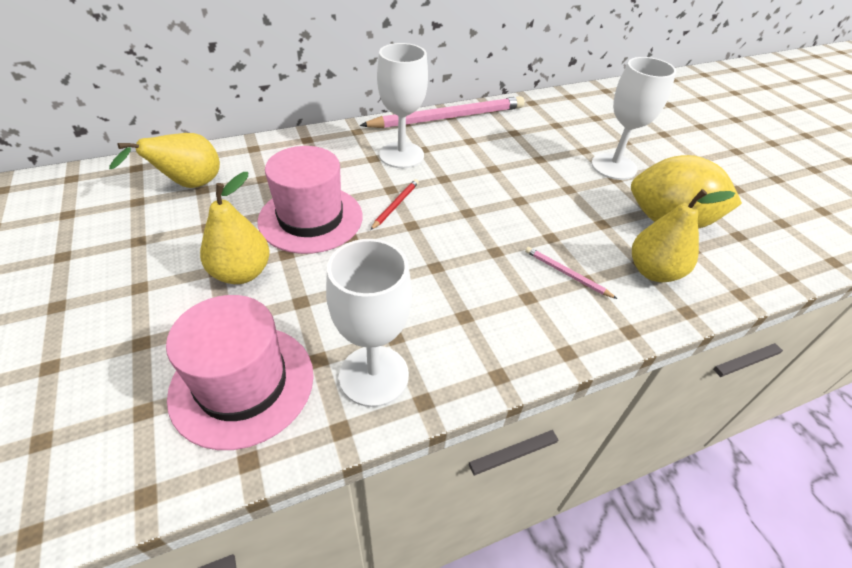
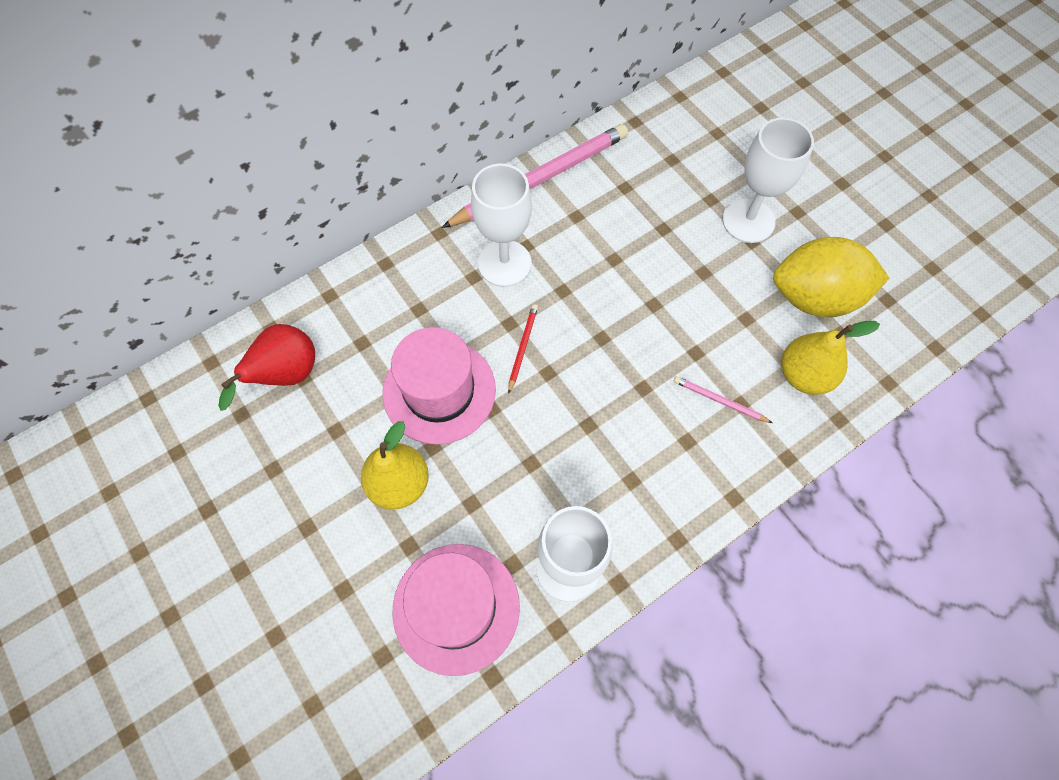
camera: 10 degrees left, 20 degrees up
(189, 185) = (286, 375): yellow pear -> red pear

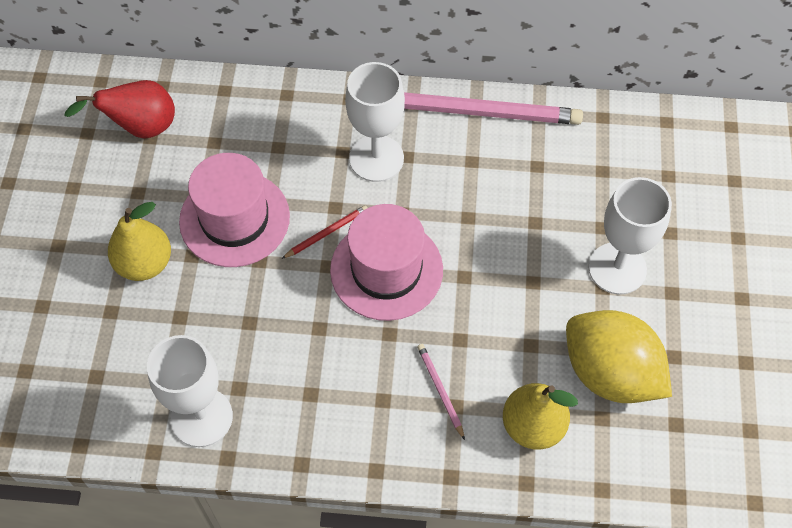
camera: 40 degrees right, 5 degrees down
(456, 608) = (101, 379): pink hat -> pink hat (386, 270)

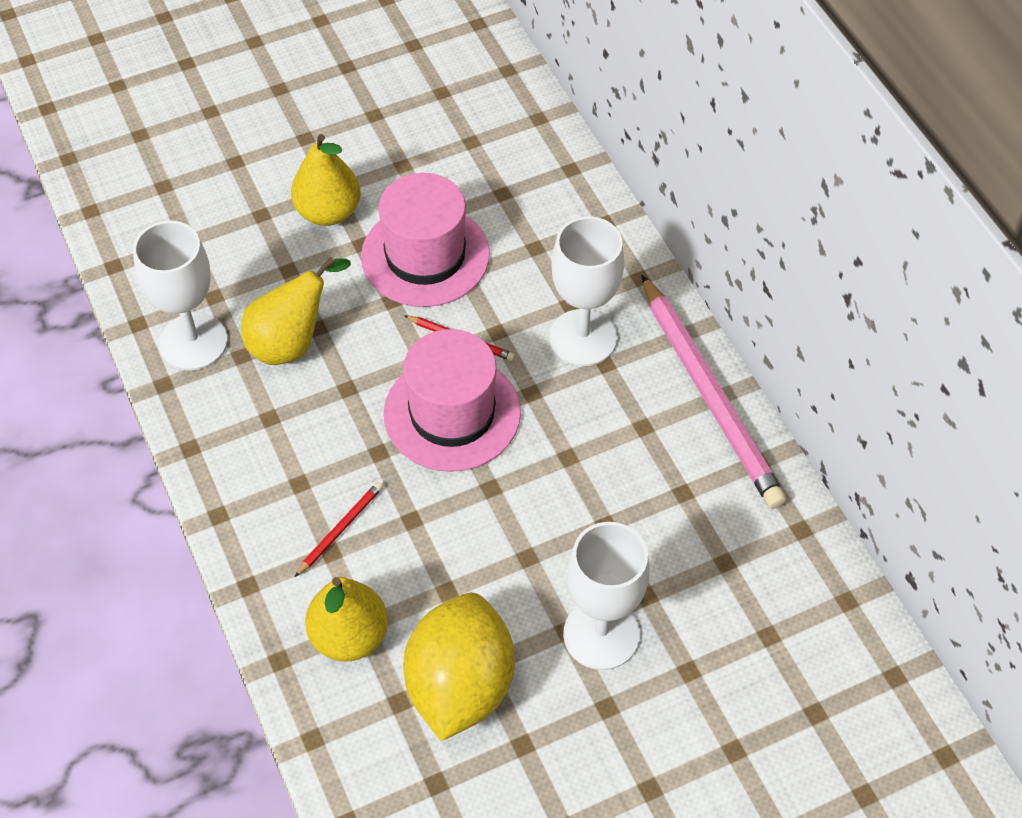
camera: 60 degrees right, 5 degrees down
(140, 127) = (477, 128): red pear -> none
(251, 346) = (291, 342): none -> yellow pear
(440, 390) = (340, 529): pink pencil -> red pencil

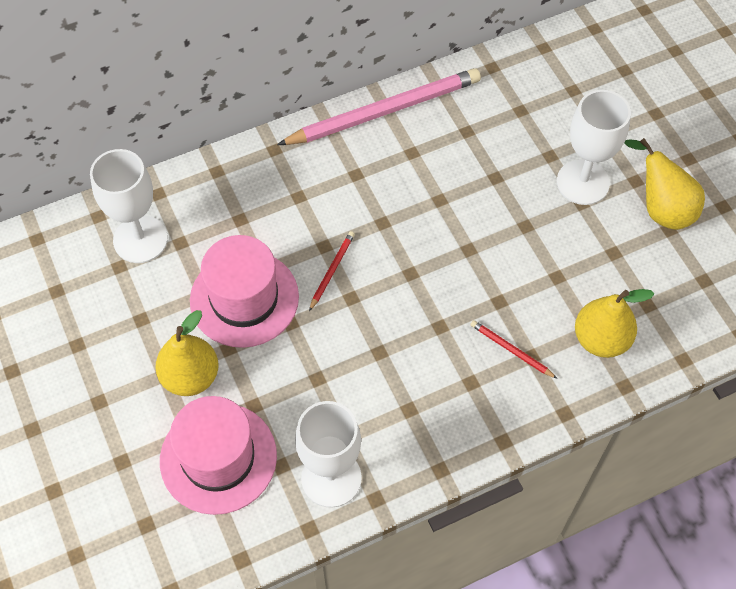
camera: 90 degrees left, 5 degrees up
(291, 342) = (332, 397): yellow pear -> yellow pear (661, 209)
(452, 413) = (402, 276): pink hat -> pink hat (218, 458)
(460, 685) = (631, 267): yellow lemon -> none
(583, 338) = (331, 188): white goblet -> white goblet (140, 239)

